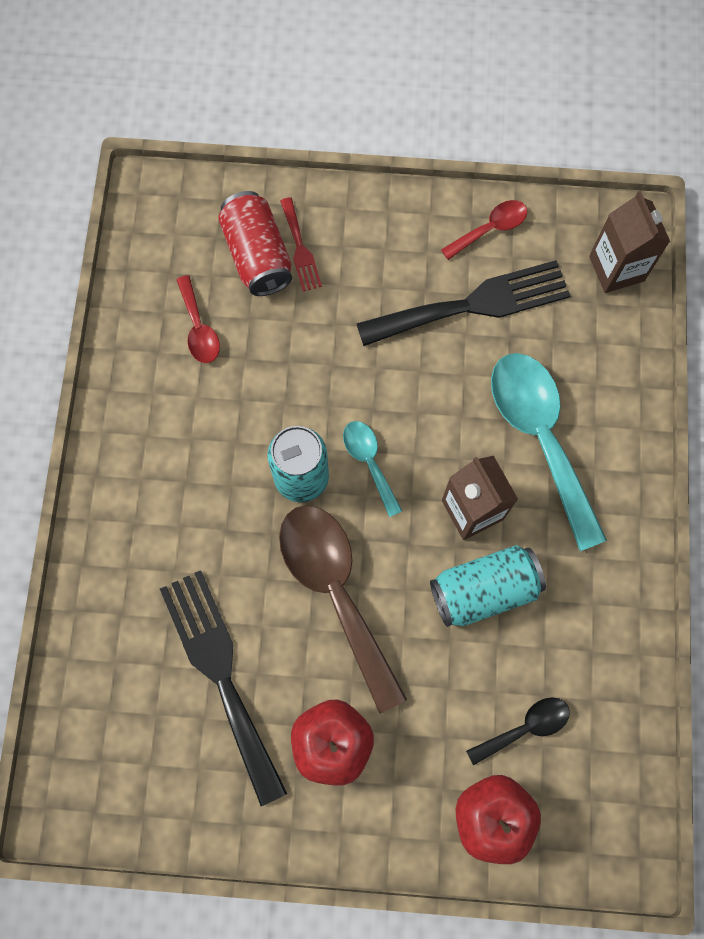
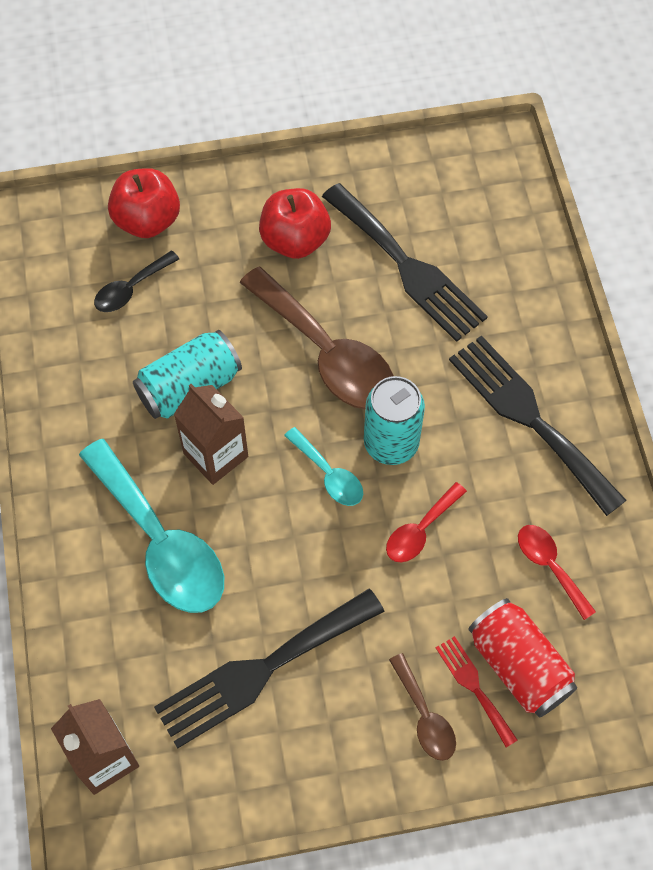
camera: 165 degrees right, 10 degrees down
(160, 470) = (530, 417): none -> black fork
(348, 236) = (425, 716): none -> brown spoon
(490, 229) = (262, 771): red spoon -> red spoon (420, 530)

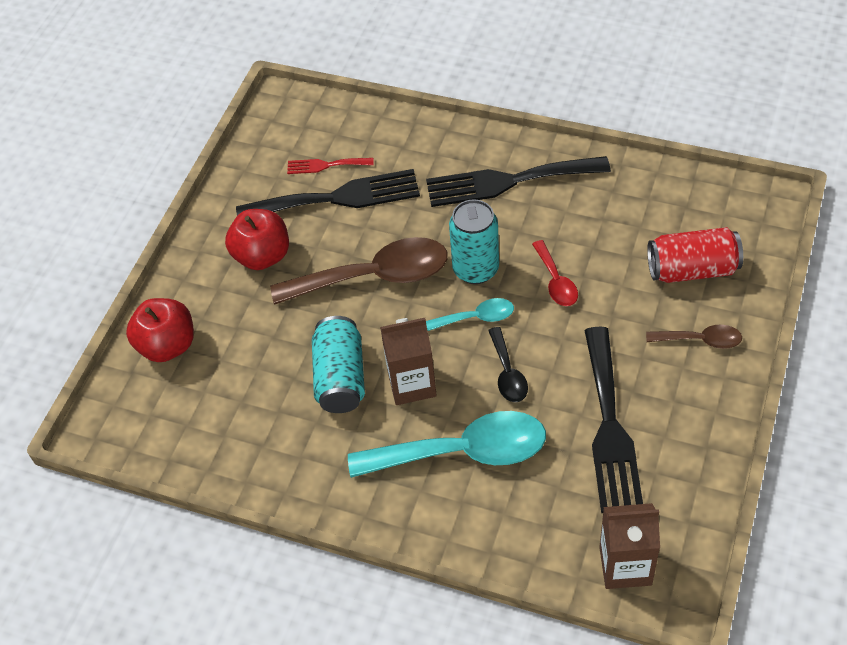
camera: 55 degrees left, 10 degrees down
(131, 289) = (222, 382): black spoon -> black spoon (507, 373)
(474, 686) = (693, 302): red fork -> red fork (325, 165)
(549, 566) = (628, 220): red spoon -> none

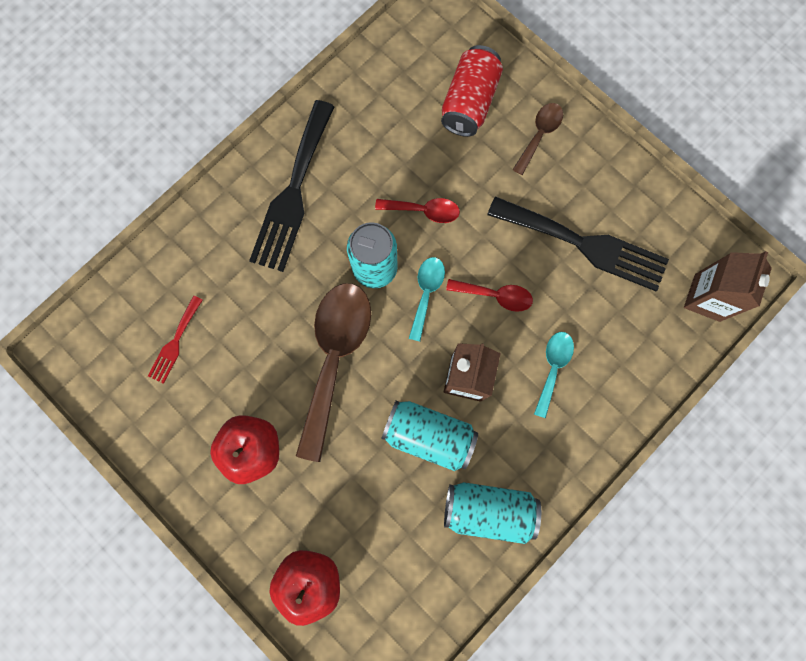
camera: 70 degrees left, 25 degrees up
(294, 455) = (488, 509): none -> turquoise can
(337, 198) = (223, 349): black fork -> none
(463, 452) = (553, 367): turquoise spoon -> turquoise spoon, size x0.49
(507, 373) = (495, 295): black spoon -> red spoon

